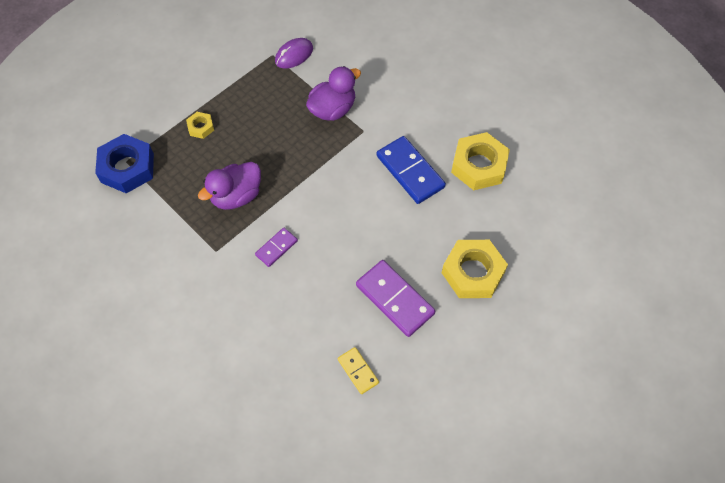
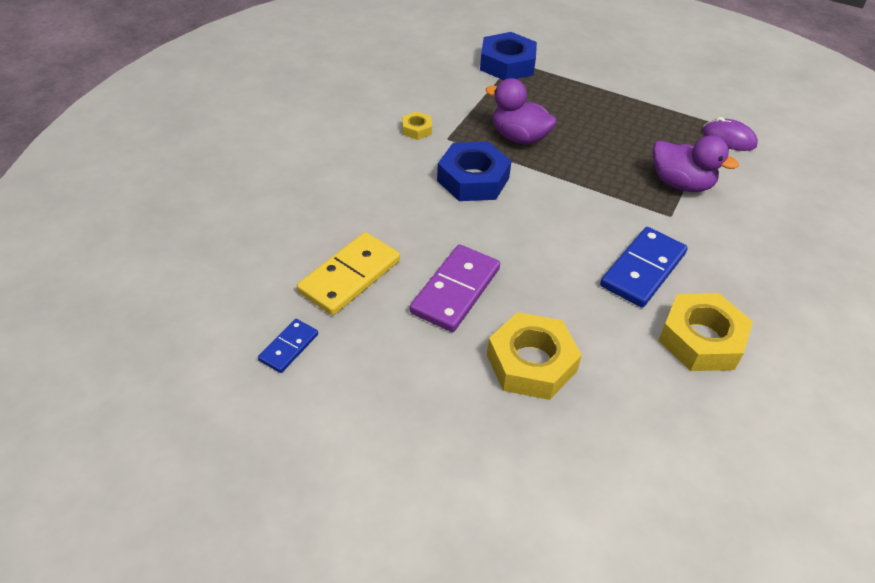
camera: 70 degrees right, 15 degrees down
(201, 127) = (584, 96): yellow nut -> yellow nut (416, 129)
(276, 248) = (473, 179): purple domino -> blue nut
(358, 371) = (349, 276): yellow domino -> yellow domino, size x1.82
(418, 431) = (289, 347): none -> blue domino

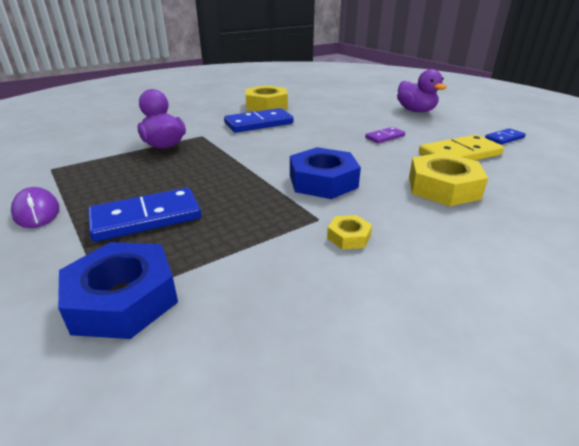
camera: 150 degrees left, 15 degrees down
(455, 290) = (385, 137): purple domino -> purple domino, size x0.55
(519, 137) = (241, 200): purple duck -> purple duck (416, 111)
(531, 363) = (360, 114): yellow nut -> yellow nut (443, 187)
(564, 104) = (146, 218): none -> blue domino
(728, 138) = (69, 158): purple mouse -> purple mouse (37, 212)

